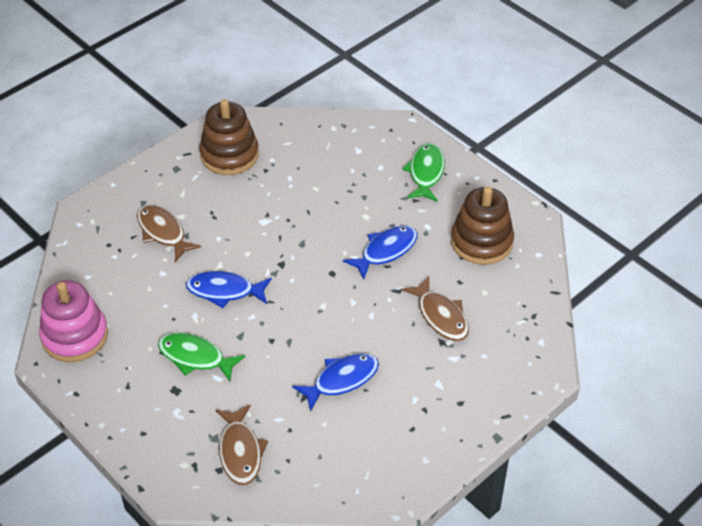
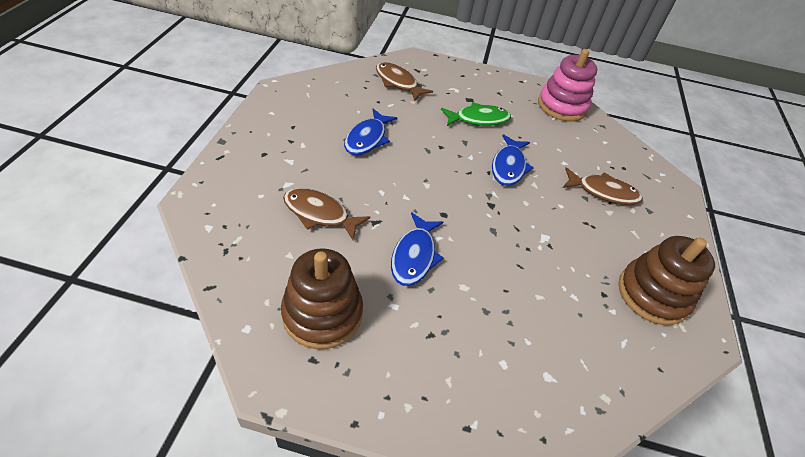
camera: 140 degrees right, 0 degrees up
(224, 291) = (508, 166): blue fish -> blue fish turned 135 degrees clockwise
(426, 173) = (447, 384): green fish -> none

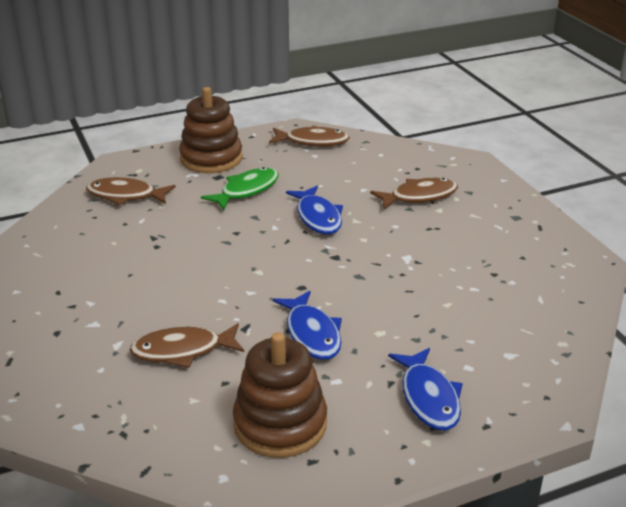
camera: 30 degrees left, 15 degrees down
(367, 138) = (154, 262): blue fish -> blue fish (429, 398)
(562, 106) = (313, 141): pink stacking toy -> brown fish
(652, 294) = (529, 253): brown stacking toy -> brown stacking toy (211, 158)

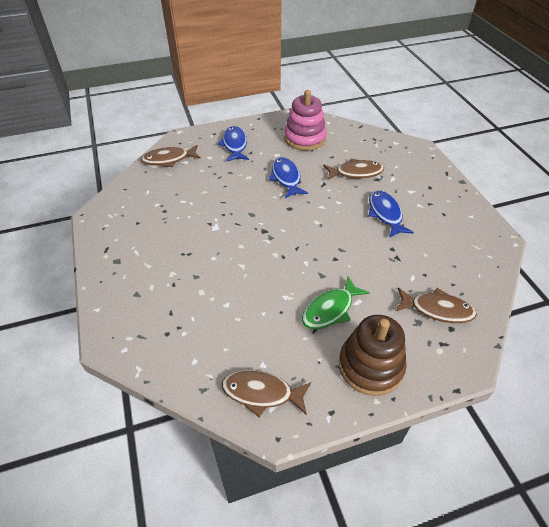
camera: 175 degrees left, 15 degrees up
(280, 424) = (305, 138): brown stacking toy -> pink stacking toy
(318, 217) = (271, 270): blue fish -> blue fish (385, 214)
(419, 196) = (181, 290): brown fish -> brown fish (169, 159)

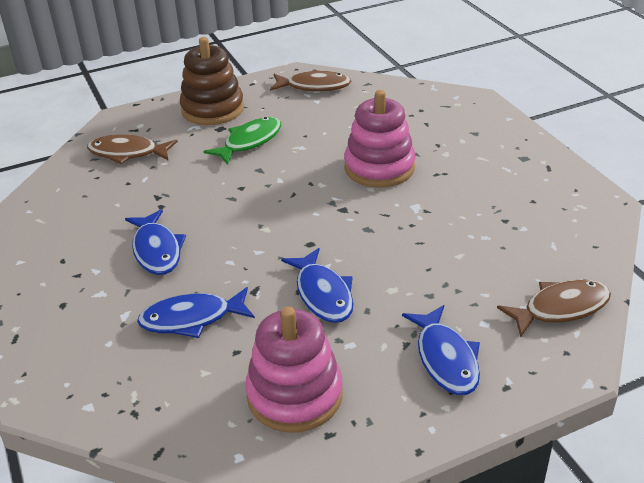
camera: 175 degrees right, 10 degrees down
(228, 264) = (379, 167): none -> pink stacking toy
(356, 173) = (191, 319): brown fish -> blue fish

